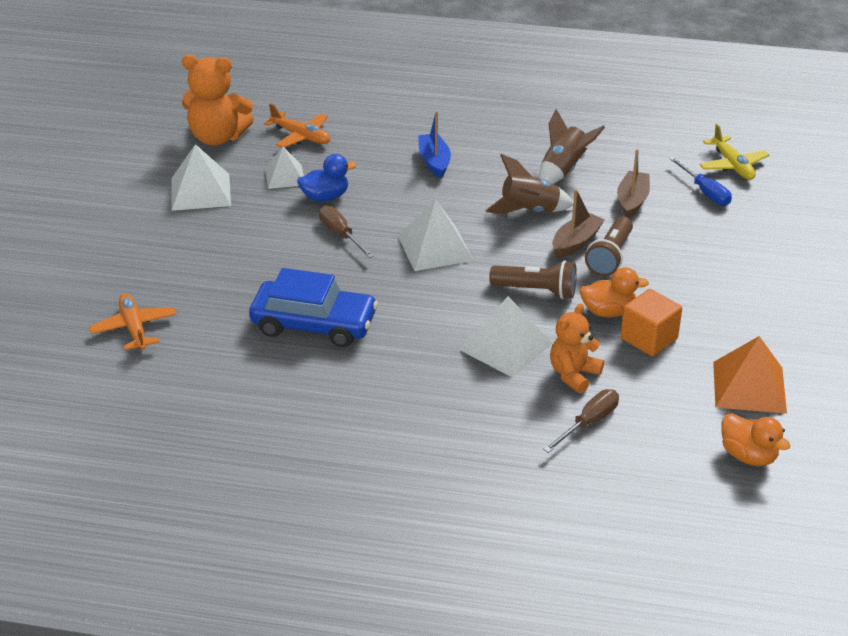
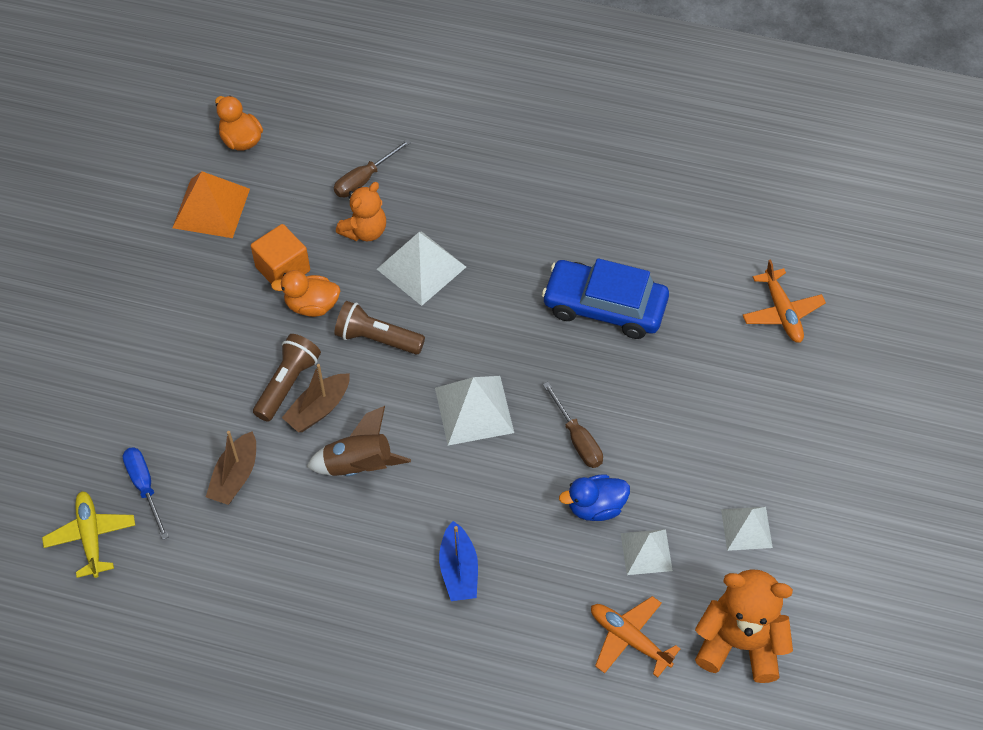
camera: 175 degrees left, 20 degrees up
(201, 192) = (746, 528): white pyramid -> white pyramid, size x0.65
(563, 170) = (301, 541): brown rocket -> none

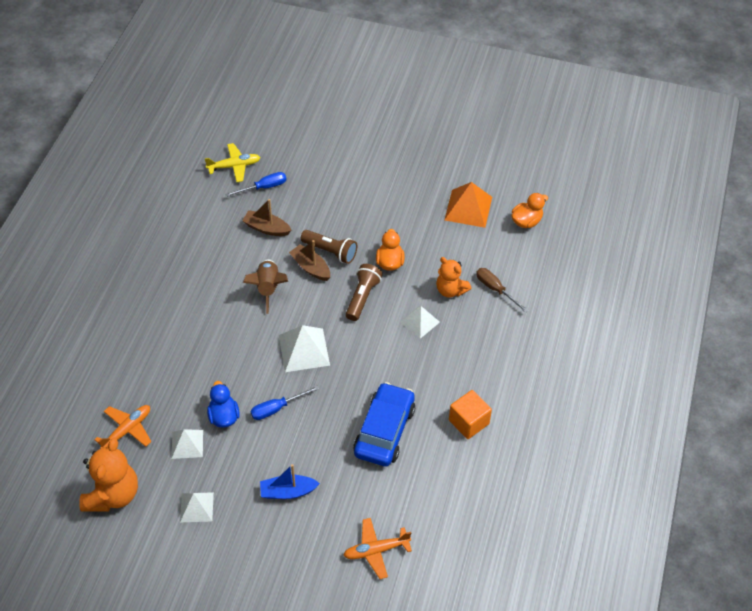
camera: 90 degrees right, 5 degrees down
(283, 269) = (419, 247): orange cube -> orange cube (468, 422)
(421, 267) = (419, 322): white pyramid -> white pyramid, size x0.65
(459, 570) = (188, 340): blue boat -> blue boat (288, 492)
(577, 439) = (277, 408): brown screwdriver -> blue screwdriver

